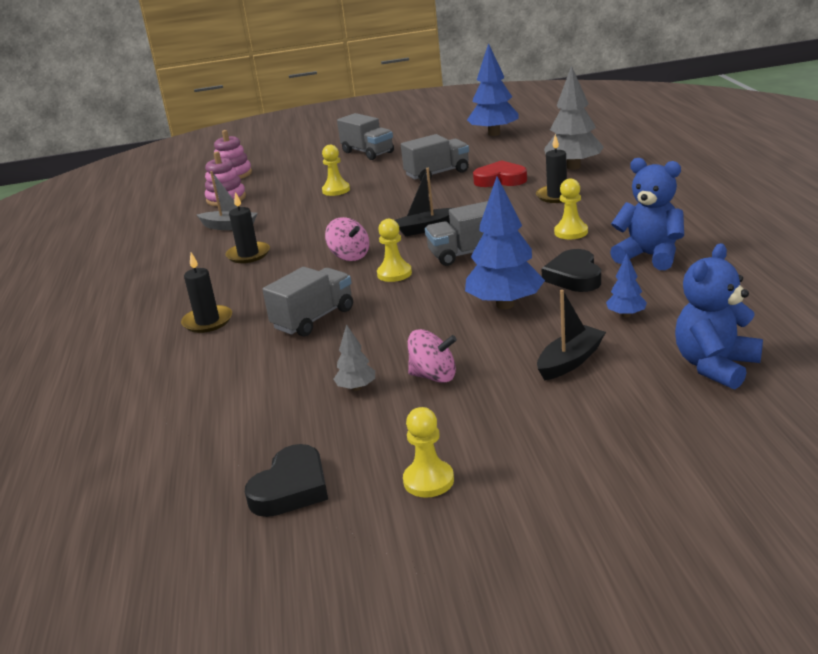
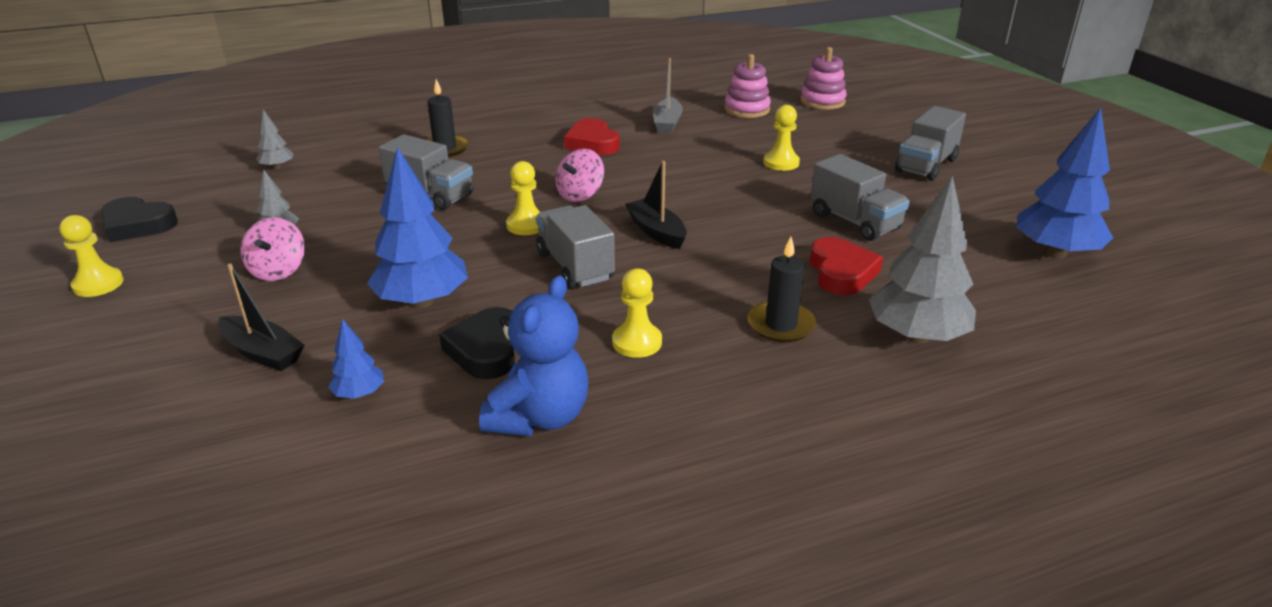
camera: 75 degrees right, 5 degrees up
(184, 417) = (277, 167): none -> grey tree
(248, 255) = (592, 143): black candle -> red heart
(574, 277) = (486, 349): black heart -> black heart turned 75 degrees counterclockwise
(715, 366) = (187, 469): blue teddy bear -> none

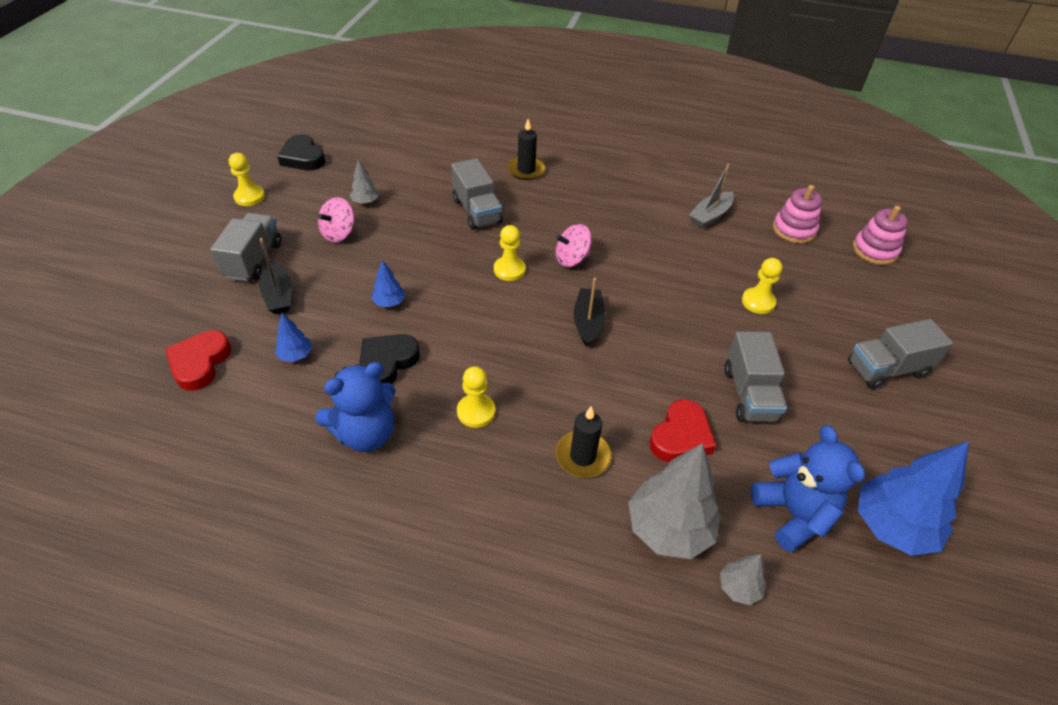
camera: 35 degrees right, 15 degrees up
(277, 167) = (412, 141): grey tree -> grey tree (738, 588)
(422, 301) = (389, 302): blue tree -> blue tree, size x0.48
(575, 266) = (503, 324): grey truck -> grey truck (253, 260)
(592, 143) = (631, 211): red heart -> red heart (200, 363)
(987, 279) = (793, 514): none -> blue teddy bear

